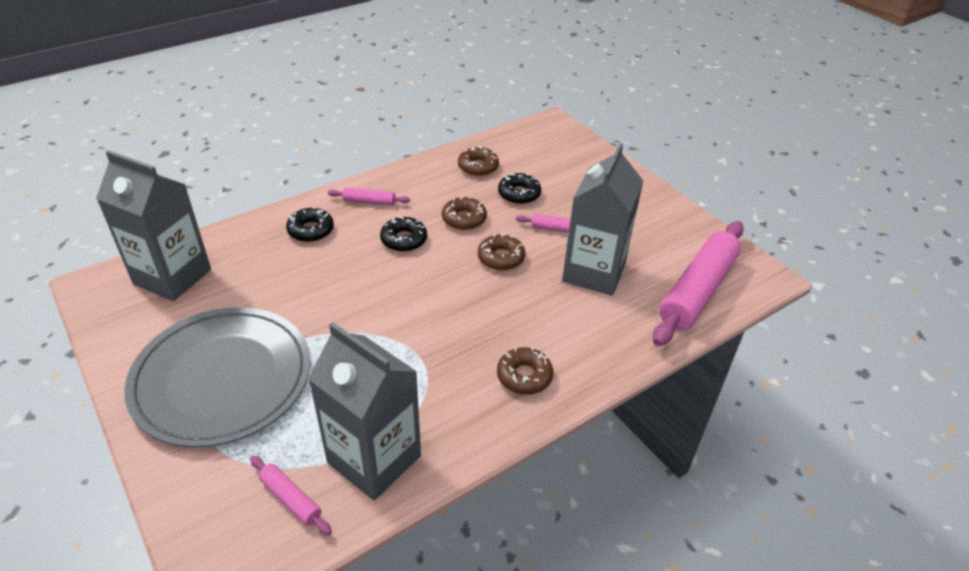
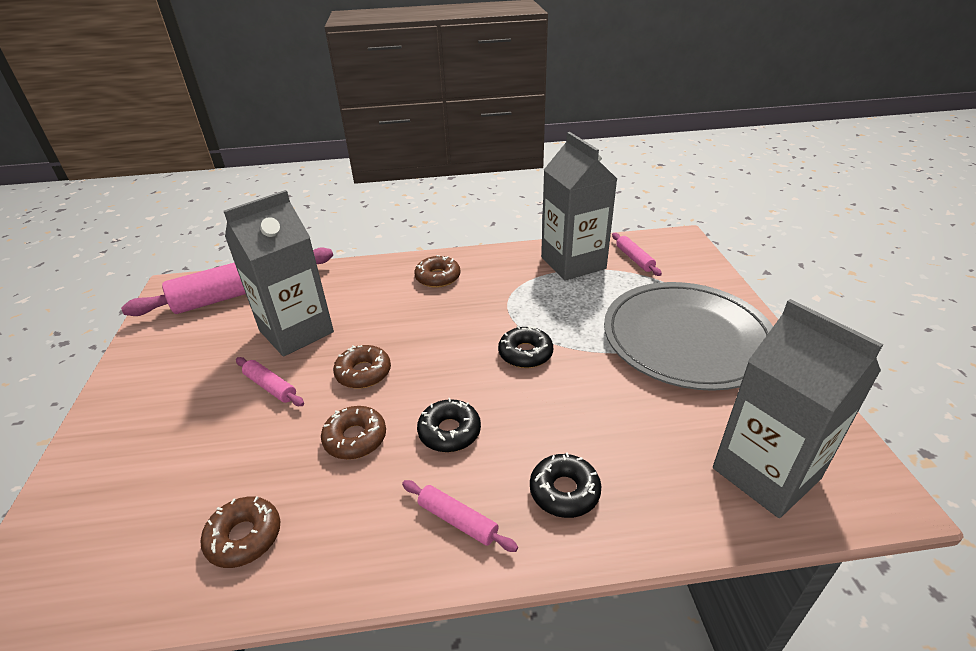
camera: 150 degrees left, 5 degrees down
(519, 194) = (250, 455): black donut -> black donut (525, 353)

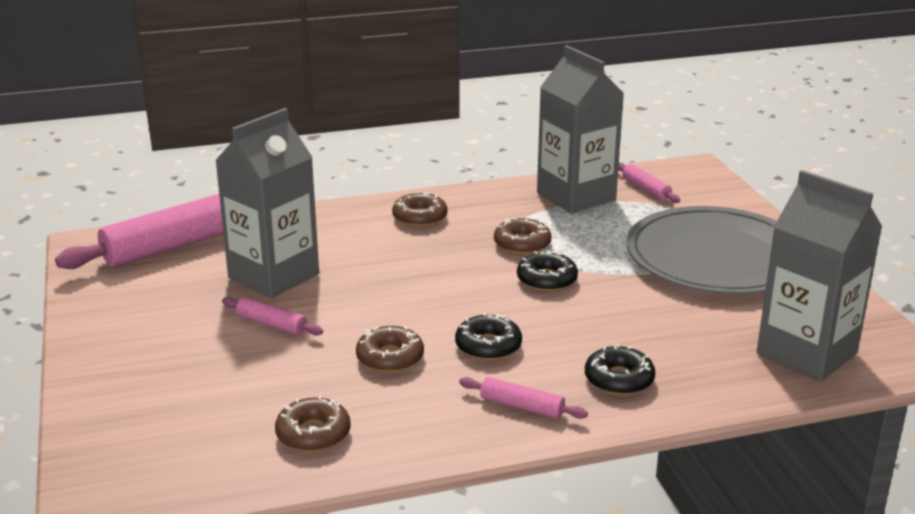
camera: 10 degrees left, 10 degrees down
(363, 373) = (372, 306): brown donut -> brown donut (522, 244)

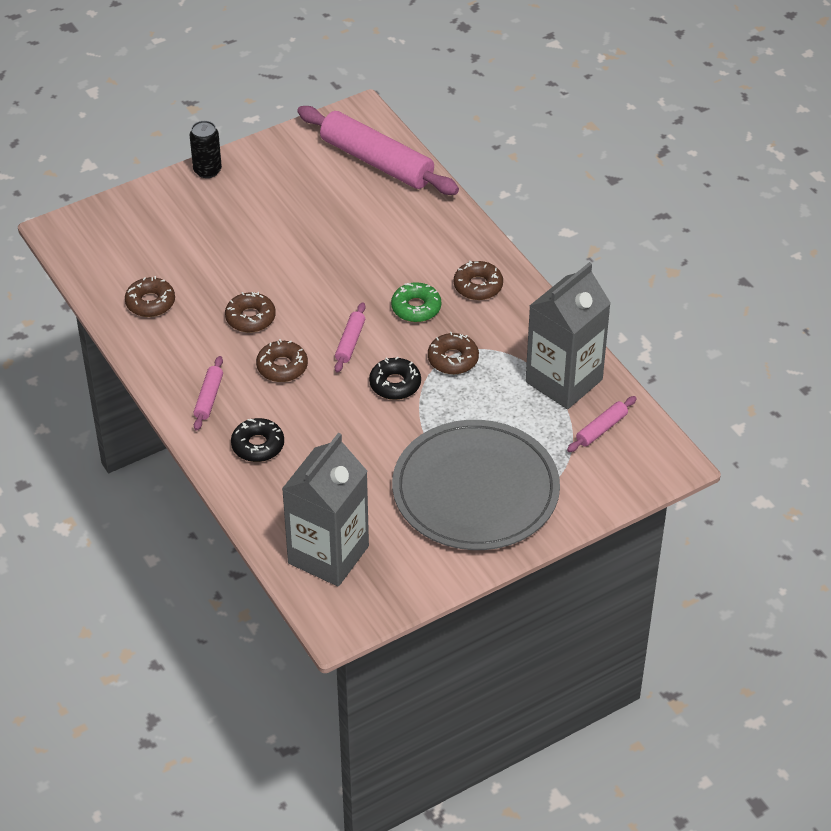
camera: 75 degrees right, 20 degrees up
(85, 357) = (207, 170): none -> black can
(272, 324) = (276, 246): pink rolling pin -> pink rolling pin (350, 342)
(273, 276) = (346, 227): grey carton -> none
(433, 253) = (416, 308): none -> green donut
(488, 346) = (282, 367): black donut -> brown donut

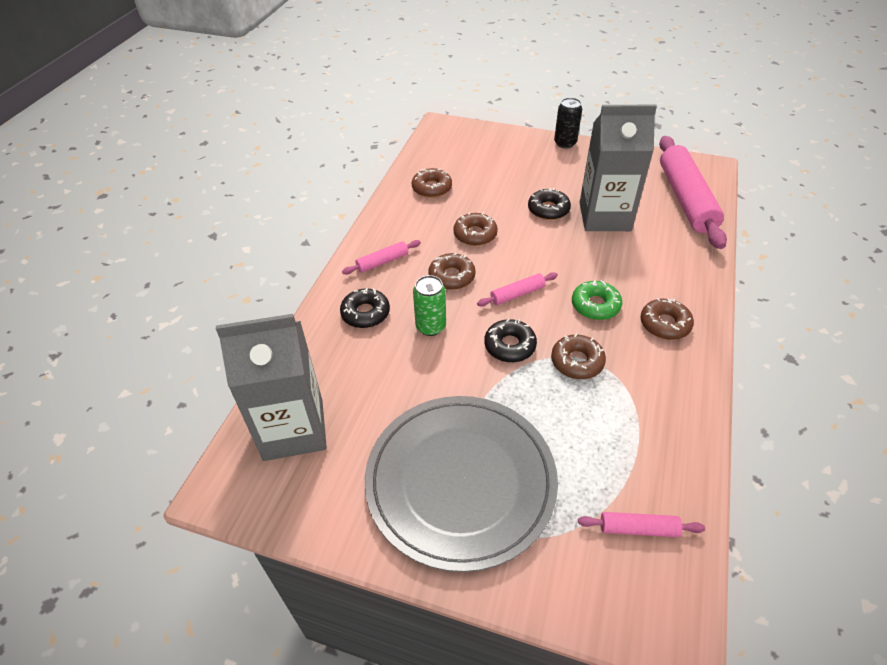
camera: 50 degrees right, 0 degrees up
(280, 251) = (548, 209): none -> black donut
(321, 416) = (430, 327): none -> green can
(564, 381) = (652, 454): grey carton -> grey carton (604, 217)

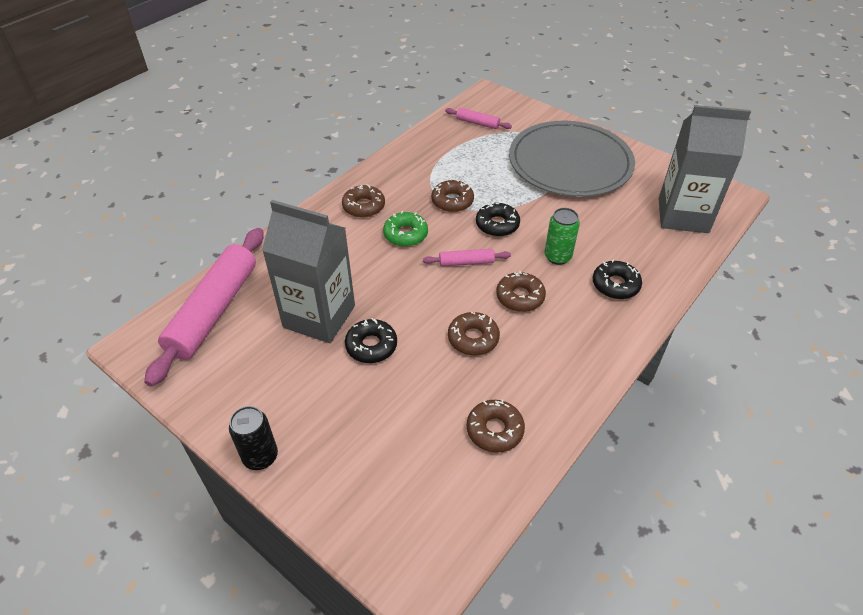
camera: 160 degrees left, 0 degrees up
(382, 262) = (587, 335): pink rolling pin -> none

